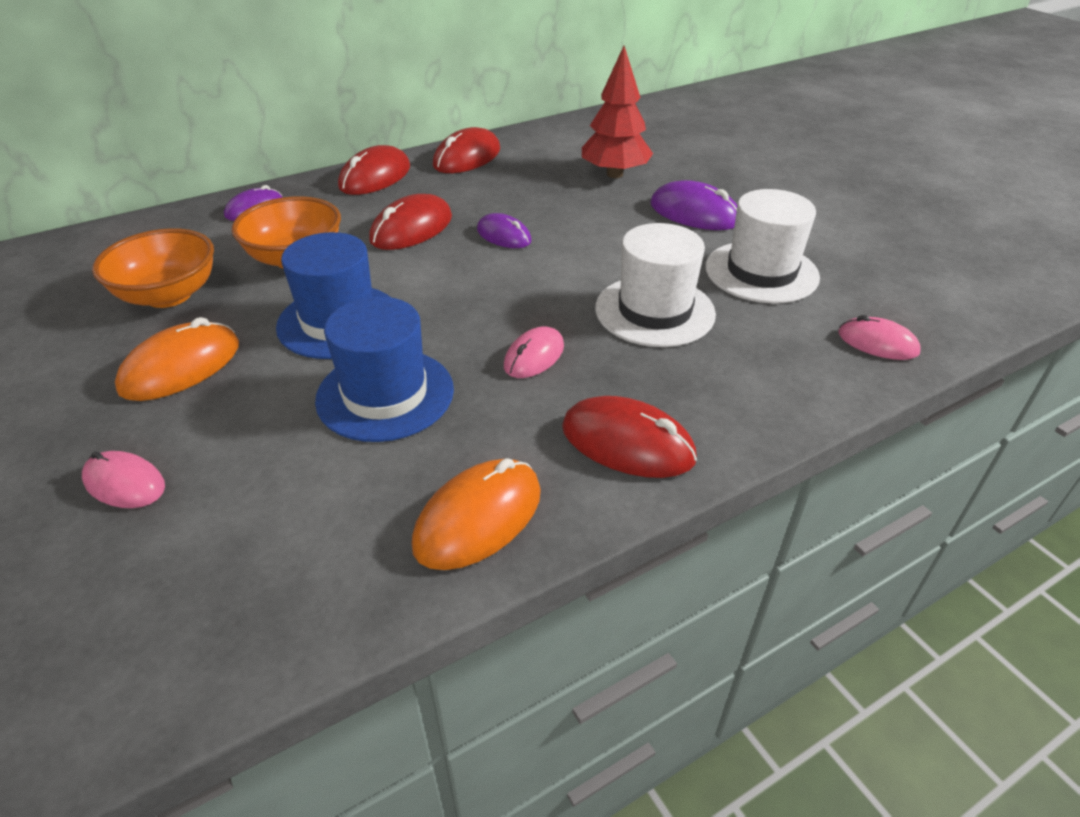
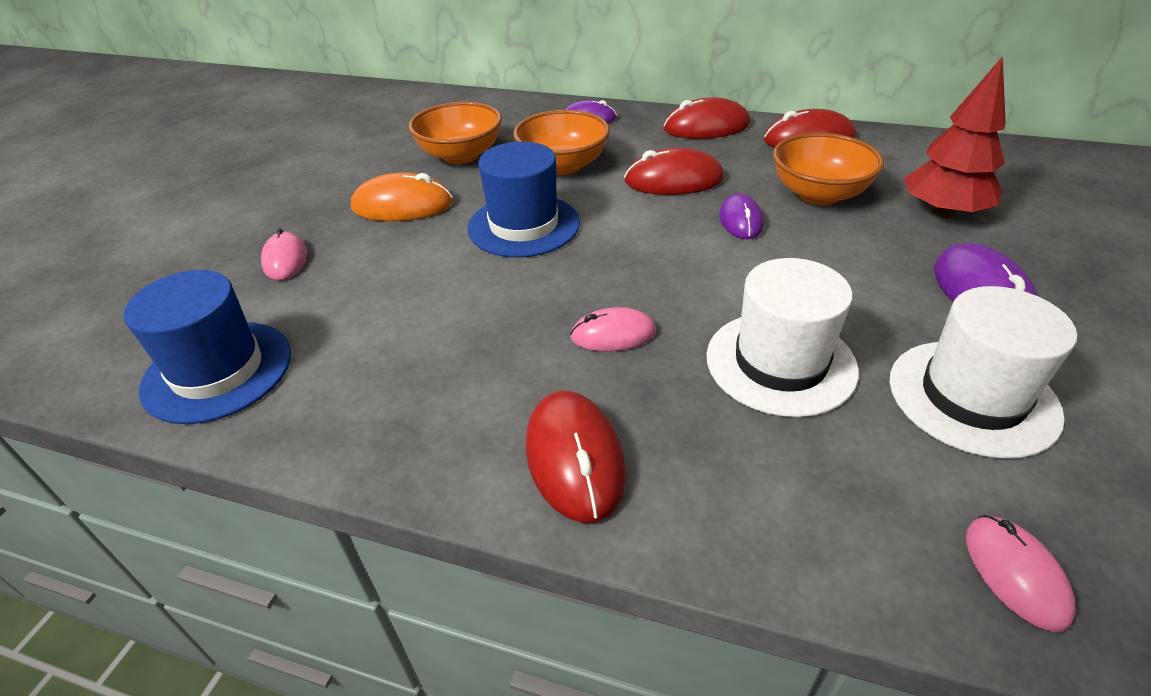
camera: 50 degrees right, 0 degrees up
(385, 394) = (474, 295): blue hat -> blue hat (218, 371)
(478, 518) = (395, 426): orange mouse -> none
(528, 194) = (818, 194): none -> orange bowl

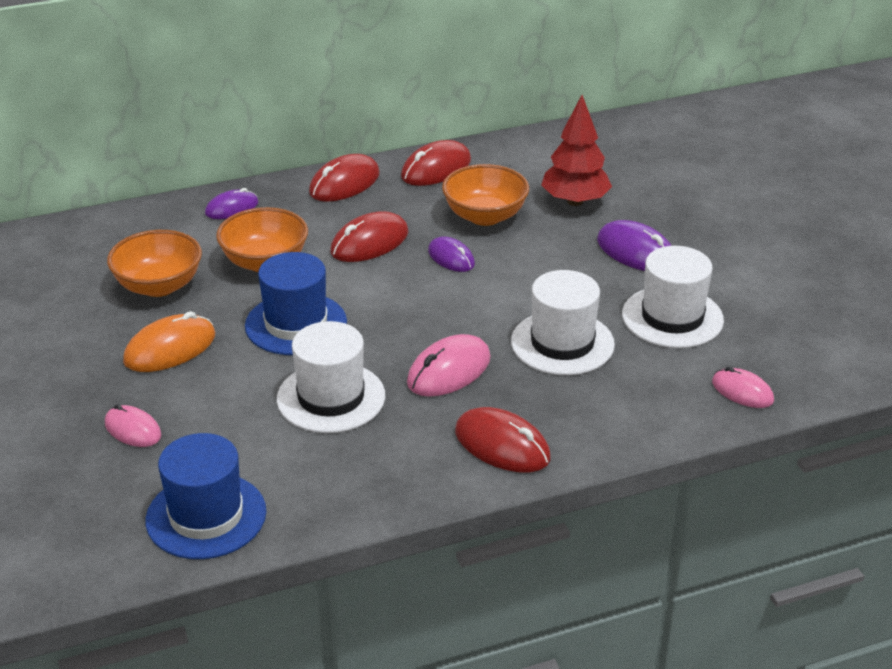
camera: 40 degrees left, 5 degrees down
(468, 307) = (331, 397): none -> white hat
(613, 334) = (449, 370): pink mouse -> pink mouse, size x1.54

